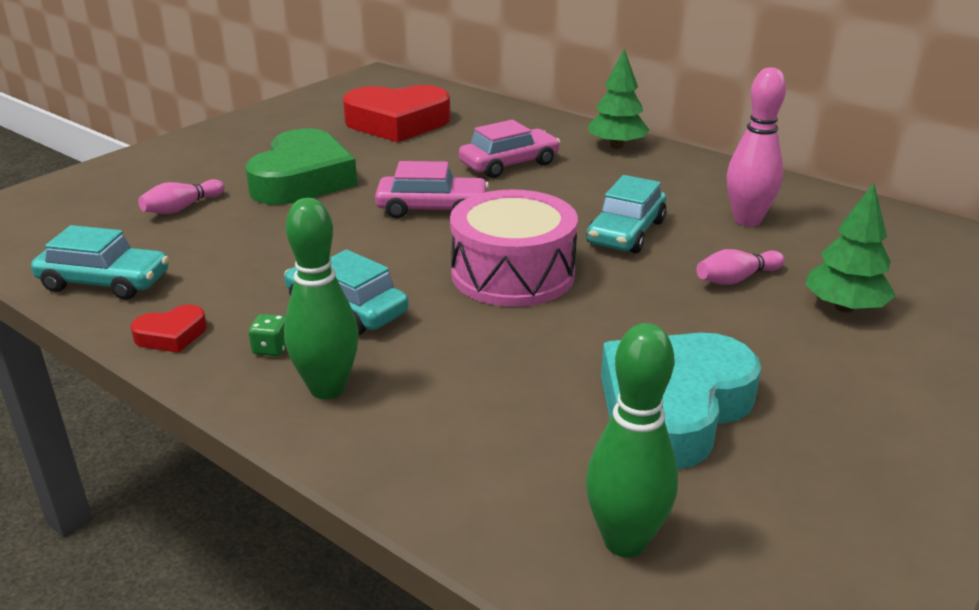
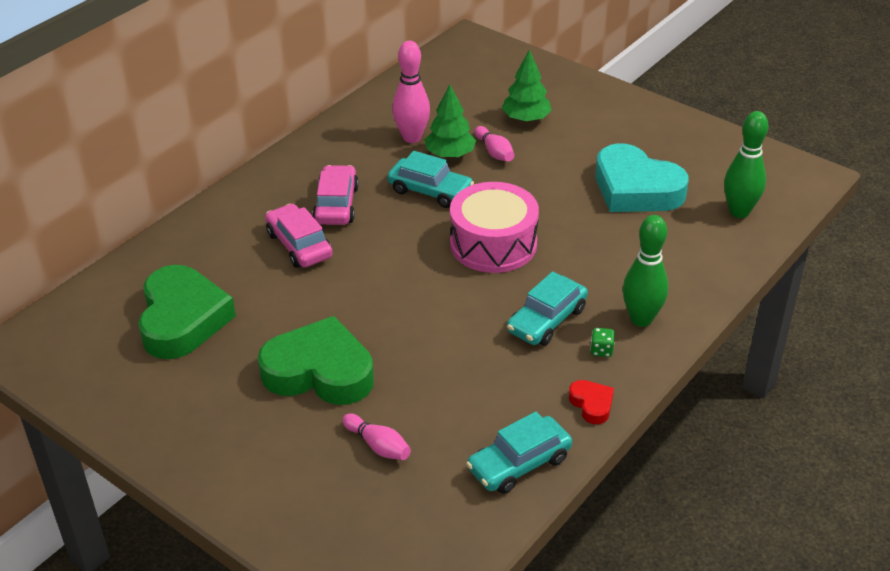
camera: 90 degrees left, 10 degrees up
(105, 282) = (519, 463): turquoise car -> turquoise car turned 135 degrees counterclockwise
(397, 123) = (182, 319): red heart -> green heart
(432, 208) = (386, 286): pink car -> pink car (336, 204)
(616, 146) = (267, 185): green tree -> green tree (450, 154)

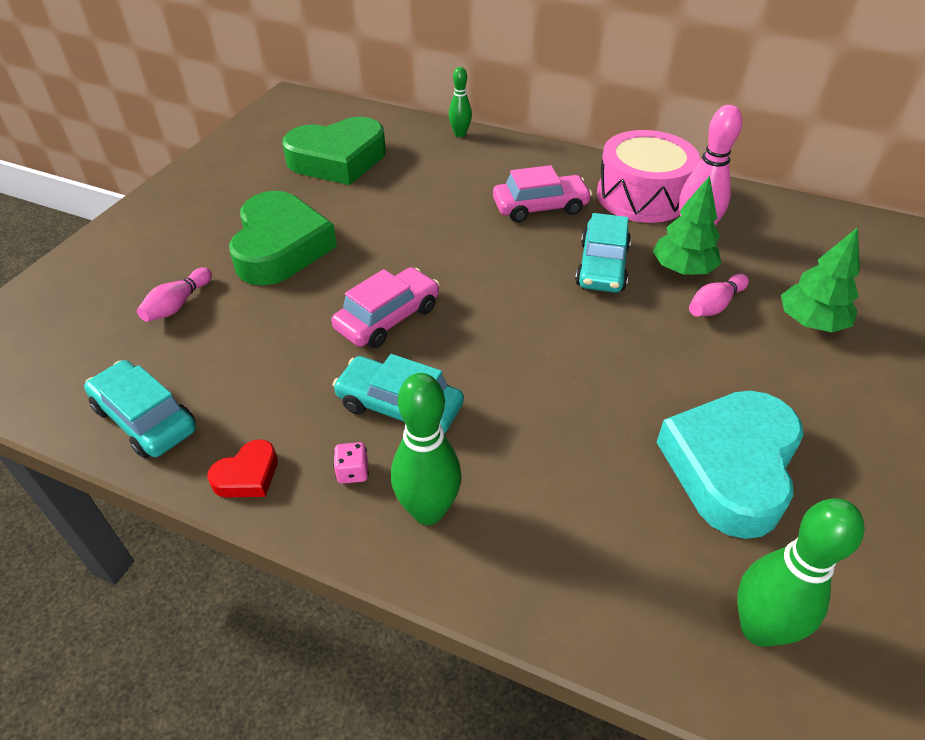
camera: 75 degrees right, 5 degrees up
(184, 229) = (460, 134): none -> green bowling pin
(299, 245) = (464, 198): pink car -> pink car (388, 318)
(493, 244) = (528, 334): pink drum -> pink drum (642, 196)
(601, 350) = (353, 472): green dice -> pink dice

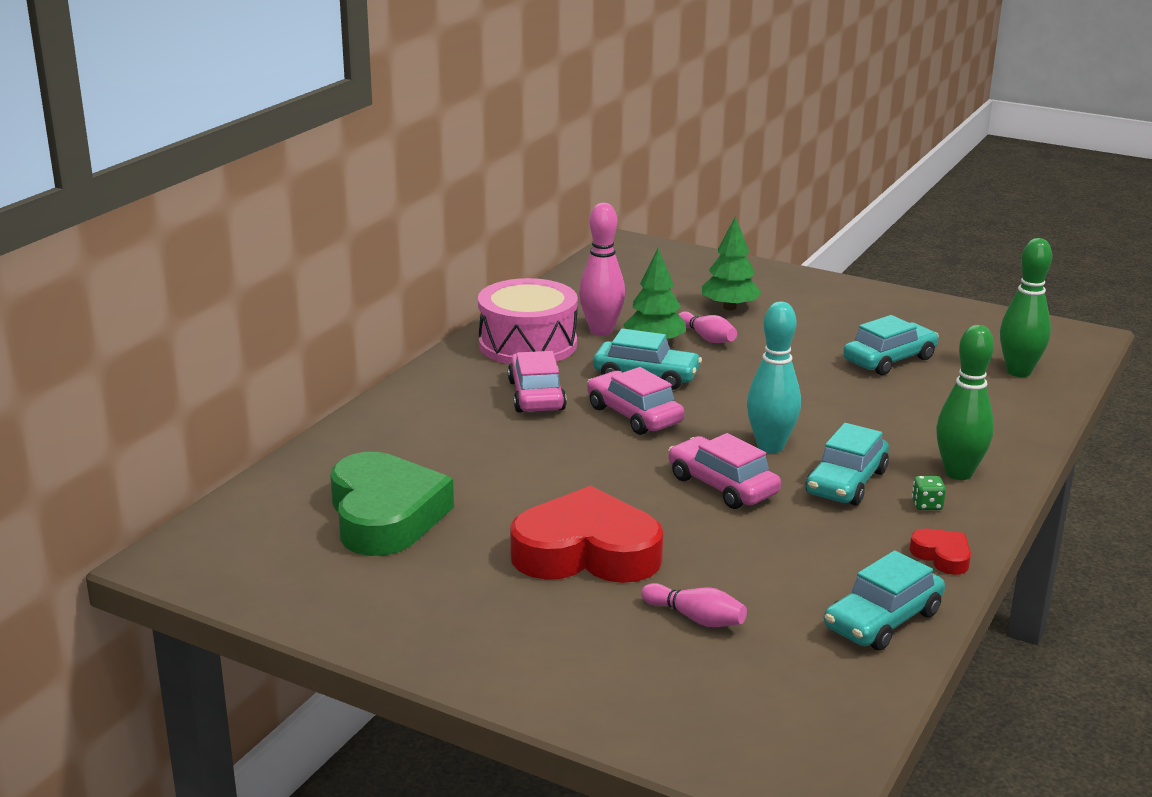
camera: 85 degrees left, 20 degrees down
(280, 247) = (586, 552): green heart -> red heart
(353, 472) = (927, 505): pink dice -> green dice
(460, 134) = (351, 430): green bowling pin -> none
(469, 351) = (770, 446): none -> turquoise bowling pin
(517, 262) = (634, 415): none -> pink car
(730, 467) = (889, 360): turquoise heart -> turquoise car

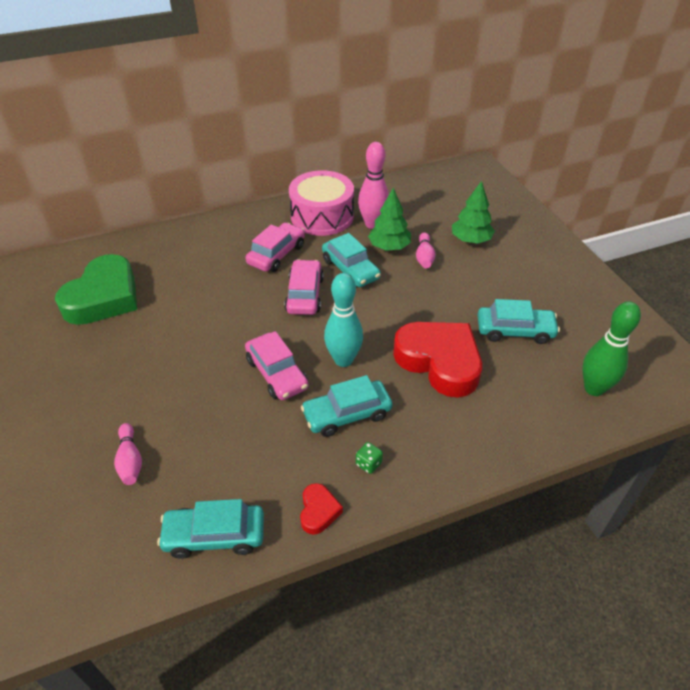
camera: 40 degrees right, 20 degrees up
(586, 552) = (148, 378): red heart -> red heart (439, 362)
(722, 486) = (277, 373): pink car -> pink car turned 150 degrees clockwise
(958, 473) = (426, 450): green bowling pin -> none

